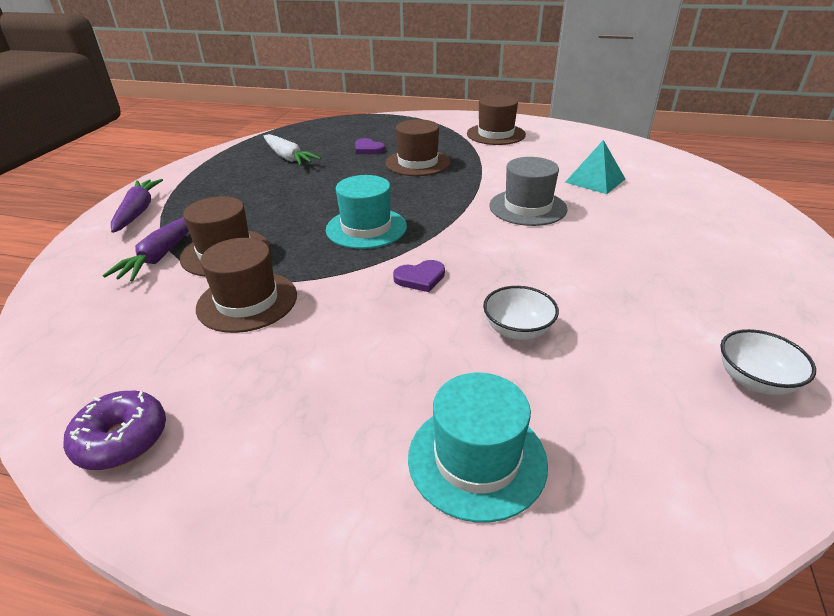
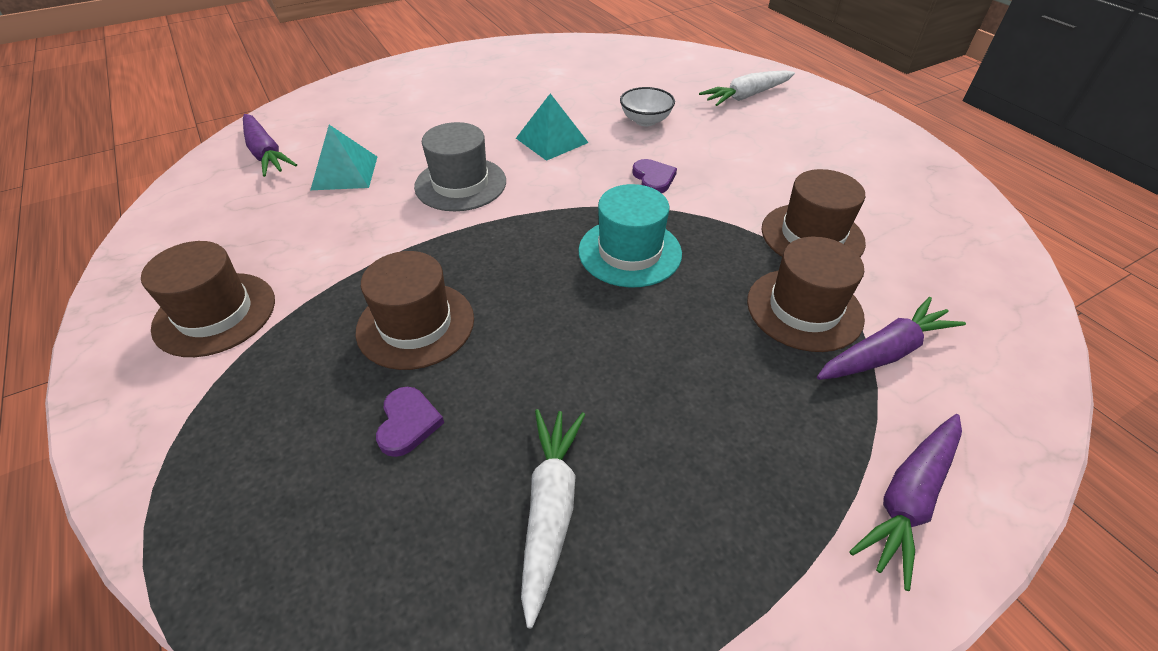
camera: 135 degrees left, 10 degrees up
(122, 439) = (939, 186): purple donut -> none
(420, 278) = (653, 178): purple heart -> purple heart turned 45 degrees clockwise
(477, 459) = (746, 96): turquoise hat -> white carrot
(545, 262) = (551, 140): none -> turquoise pyramid
(654, 166) = (266, 153): none -> purple carrot
(754, 380) = (581, 58): white bowl -> none

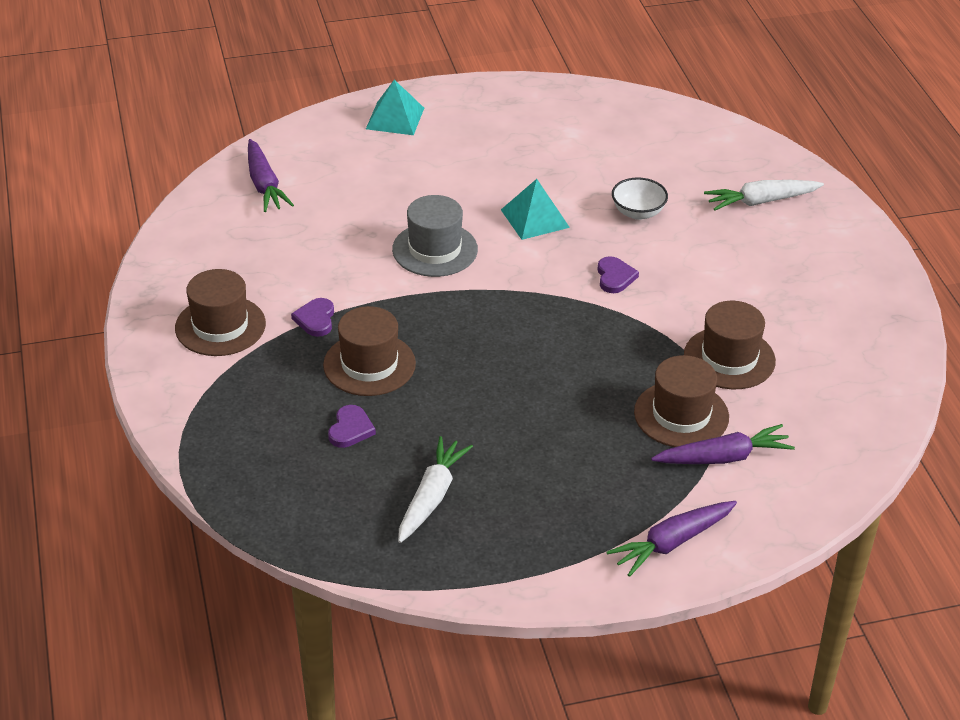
camera: 15 degrees right, 5 degrees down
(339, 282) = (315, 319): none -> purple heart
(345, 172) = (333, 218): turquoise pyramid -> turquoise pyramid (395, 118)
(629, 252) = (560, 341): turquoise hat -> none

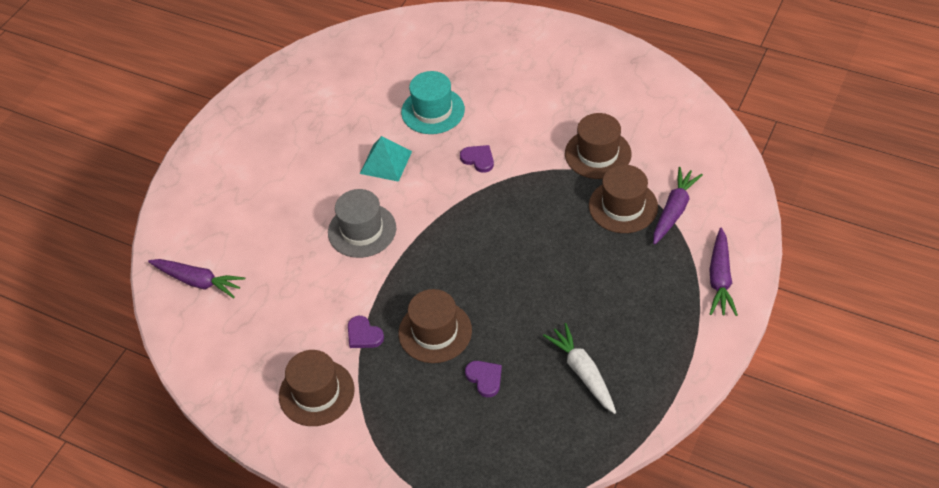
camera: 45 degrees left, 10 degrees up
(395, 118) = (210, 169): turquoise pyramid -> none
(638, 212) = (433, 111): white bowl -> turquoise hat
(761, 201) = (482, 51): white carrot -> none

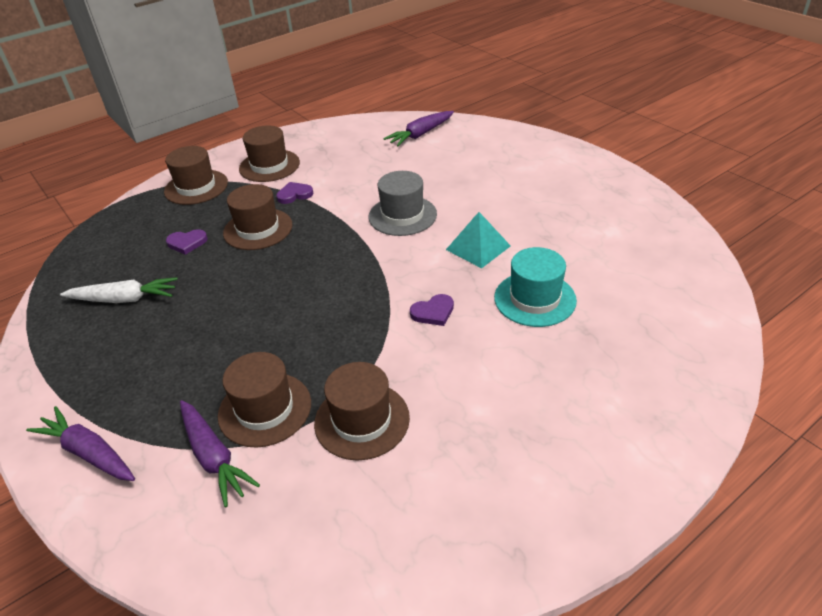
camera: 115 degrees right, 10 degrees down
(389, 440) = (196, 187): none -> brown hat

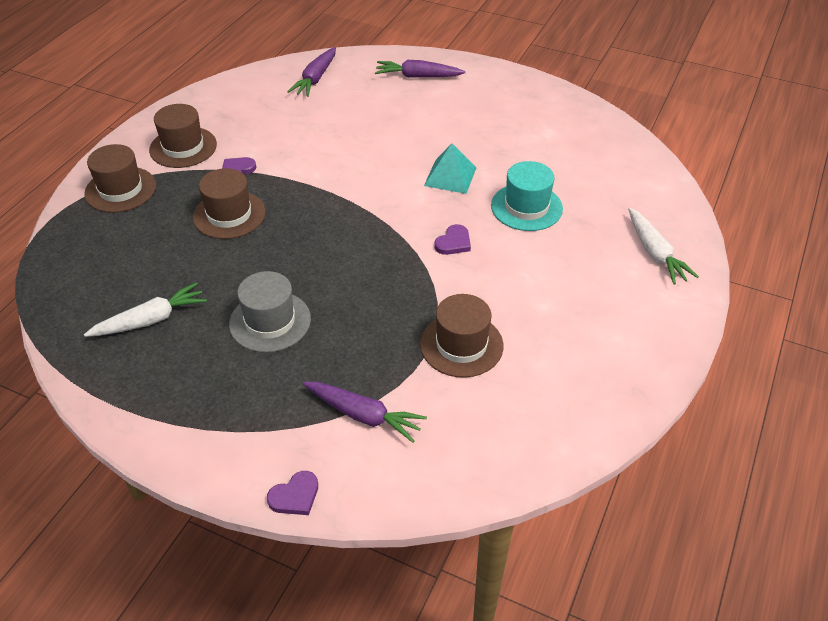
camera: 30 degrees left, 5 degrees up
(89, 453) = (248, 454): purple carrot -> purple carrot (418, 76)
(187, 243) = (166, 248): purple heart -> purple heart (295, 496)
(265, 409) = (375, 365): brown hat -> none
(402, 215) = (361, 164): grey hat -> grey hat (270, 321)
(652, 394) = (655, 253): none -> white carrot

